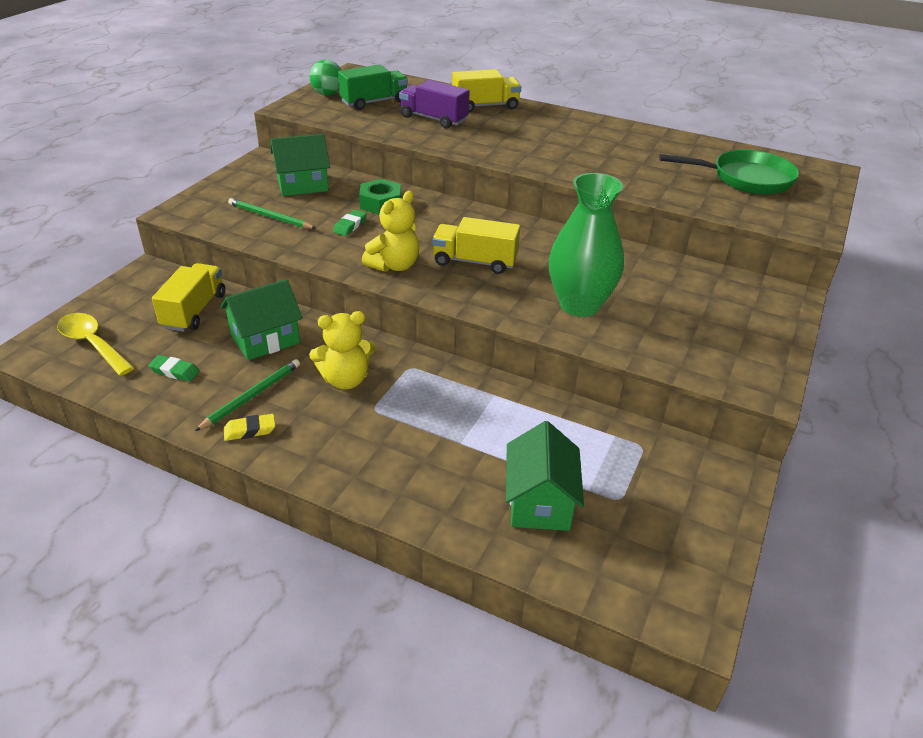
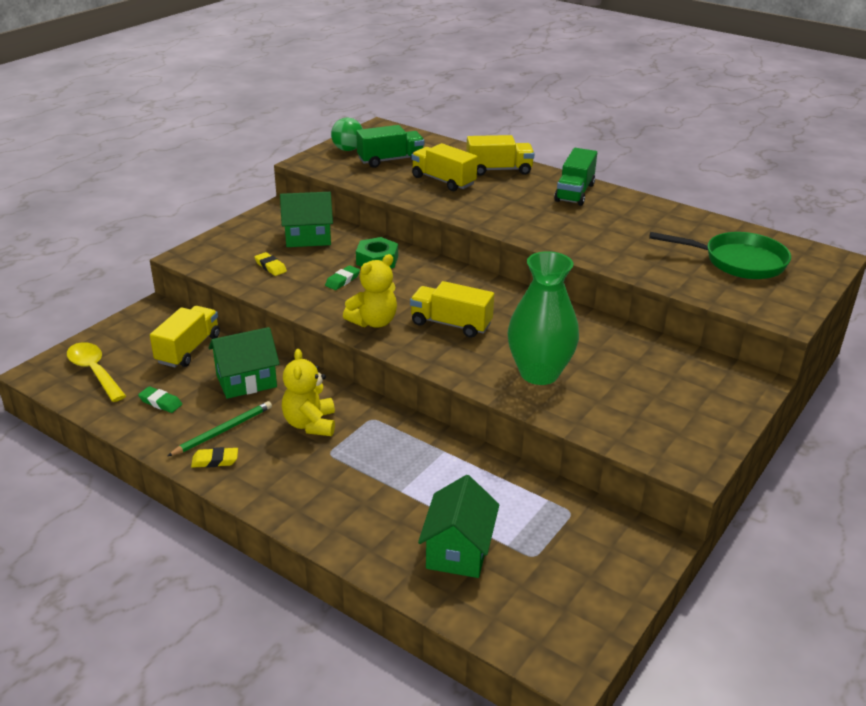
camera: 10 degrees right, 5 degrees down
(270, 217) = (270, 267): green pencil -> yellow eraser
(345, 379) = (310, 424): yellow teddy bear -> yellow teddy bear turned 90 degrees clockwise
(433, 119) = (443, 181): purple truck -> yellow truck
(566, 123) = (574, 192): none -> green truck

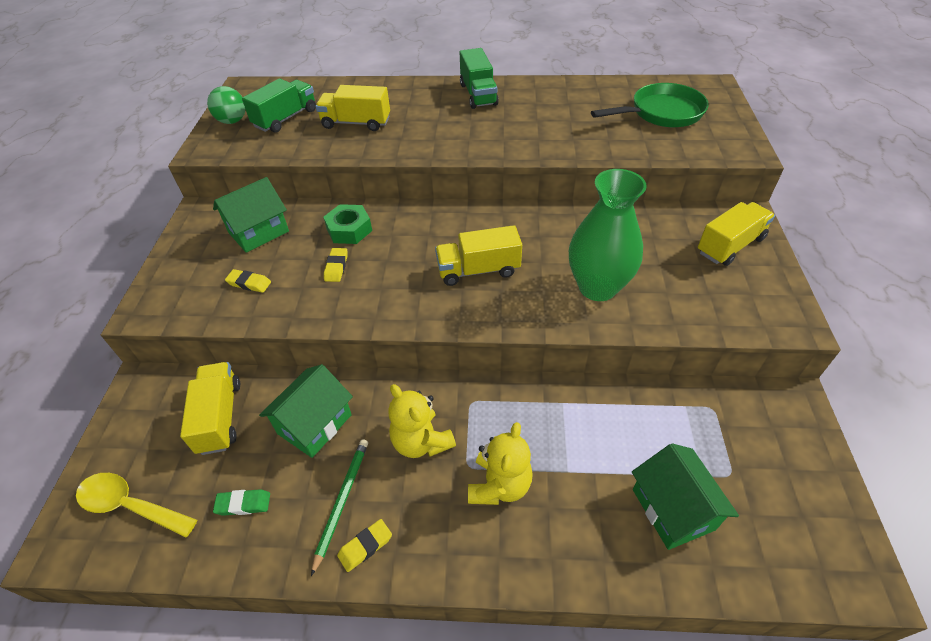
camera: 30 degrees left, 15 degrees up
(342, 280) = (336, 267): green eraser -> yellow eraser
(373, 322) = (408, 301): yellow teddy bear -> yellow teddy bear (499, 485)
(499, 170) = (394, 94): yellow truck -> yellow truck (730, 245)

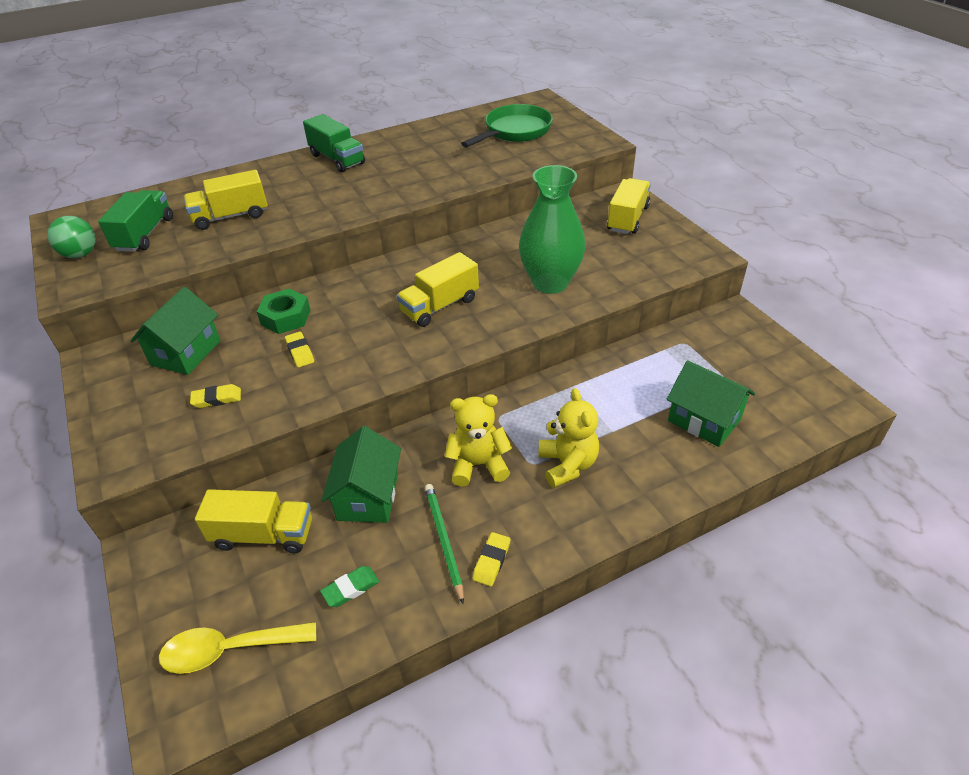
camera: 30 degrees left, 5 degrees down
(220, 417) = (263, 535): yellow truck -> yellow truck turned 135 degrees clockwise
(421, 441) = (478, 465): yellow teddy bear -> yellow teddy bear turned 150 degrees clockwise

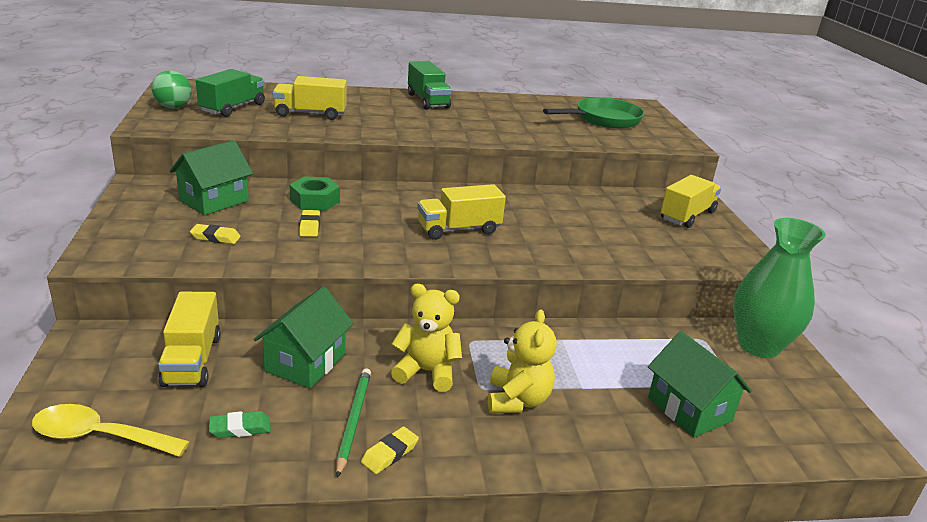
camera: 15 degrees right, 15 degrees down
(263, 535) = (192, 360): yellow truck -> yellow truck turned 60 degrees clockwise
(550, 283) = (577, 241): green vase -> green vase (758, 345)

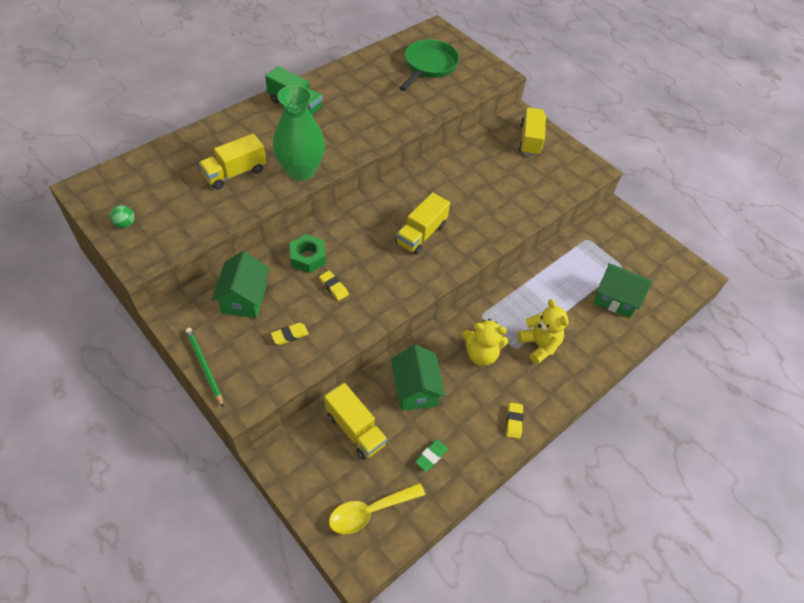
camera: 35 degrees left, 25 degrees up
(173, 107) = (125, 224): green ball -> green ball, size x0.66
(233, 108) = (170, 198): green truck -> none
(353, 421) = (478, 413): green pencil -> green pencil (204, 367)
(427, 372) = (481, 354): yellow teddy bear -> yellow teddy bear turned 150 degrees counterclockwise
(758, 345) = (615, 228): green vase -> green vase (301, 170)

